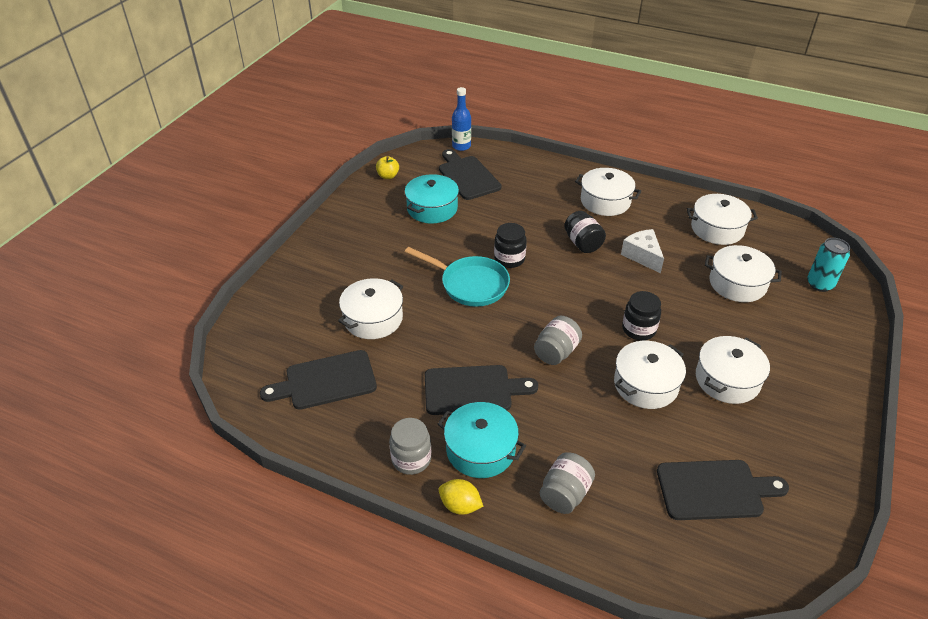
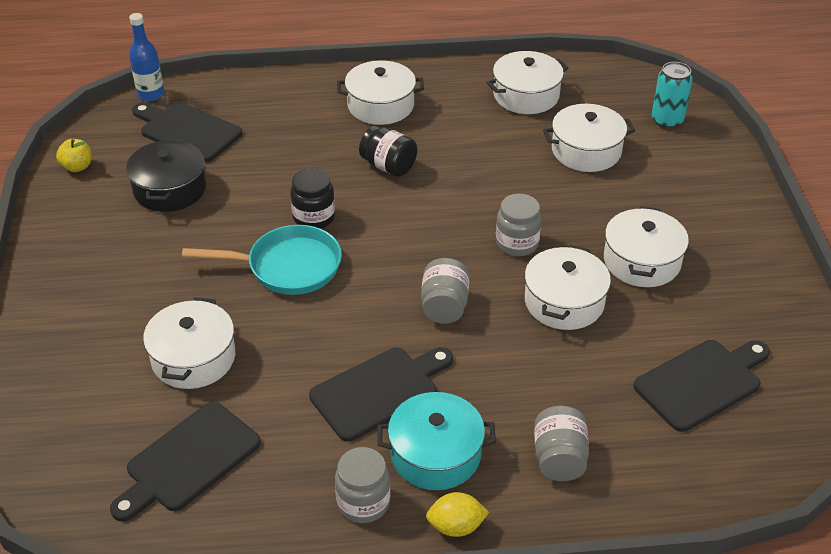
camera: 30 degrees left, 0 degrees up
(432, 208) = (170, 189): turquoise pot -> black pot
(638, 329) = (517, 243): black jar -> grey jar
(642, 256) = (466, 156): white cheese -> none

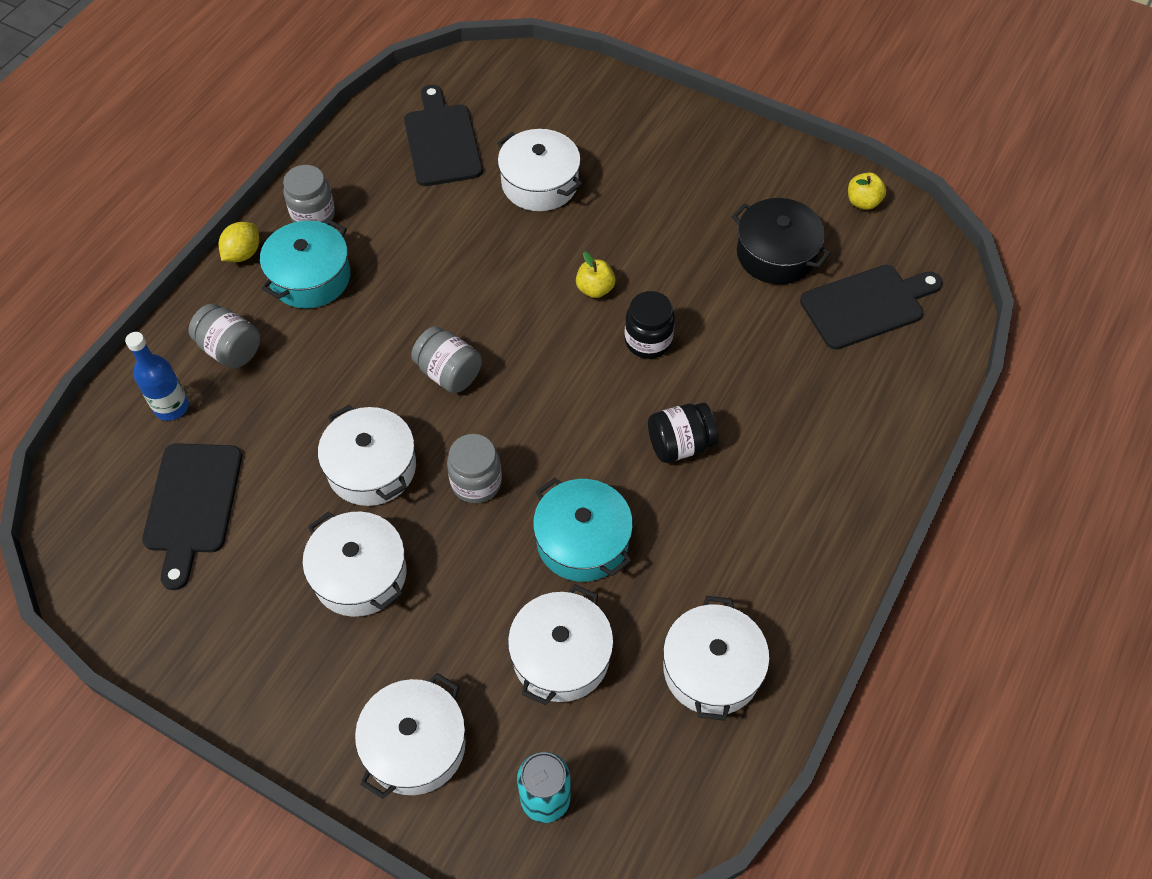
camera: 125 degrees right, 15 degrees up
(150, 94) = (960, 303): blue bottle -> blue bottle (171, 407)
(288, 267) = (595, 289): turquoise pan -> yellow apple
(379, 391) = (400, 276): black cutting board -> none
(380, 105) = (796, 500): white pot -> white pot (415, 745)
(504, 176) = (582, 541): none -> turquoise pot

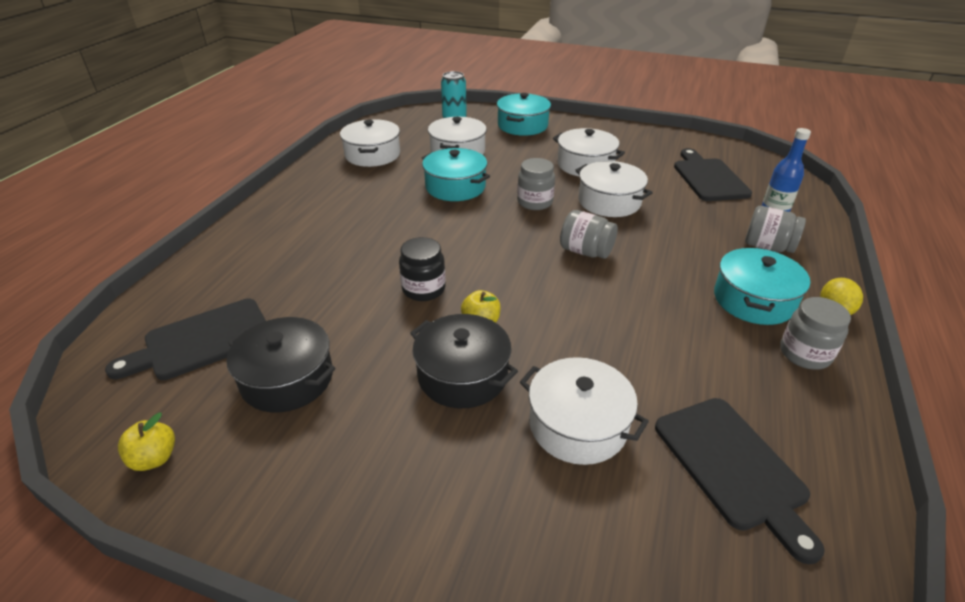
camera: 170 degrees right, 20 degrees down
(415, 745) = (522, 125): white pot -> turquoise pot
(622, 236) = (462, 375): none -> black pot
(680, 444) = (392, 232): black jar -> none

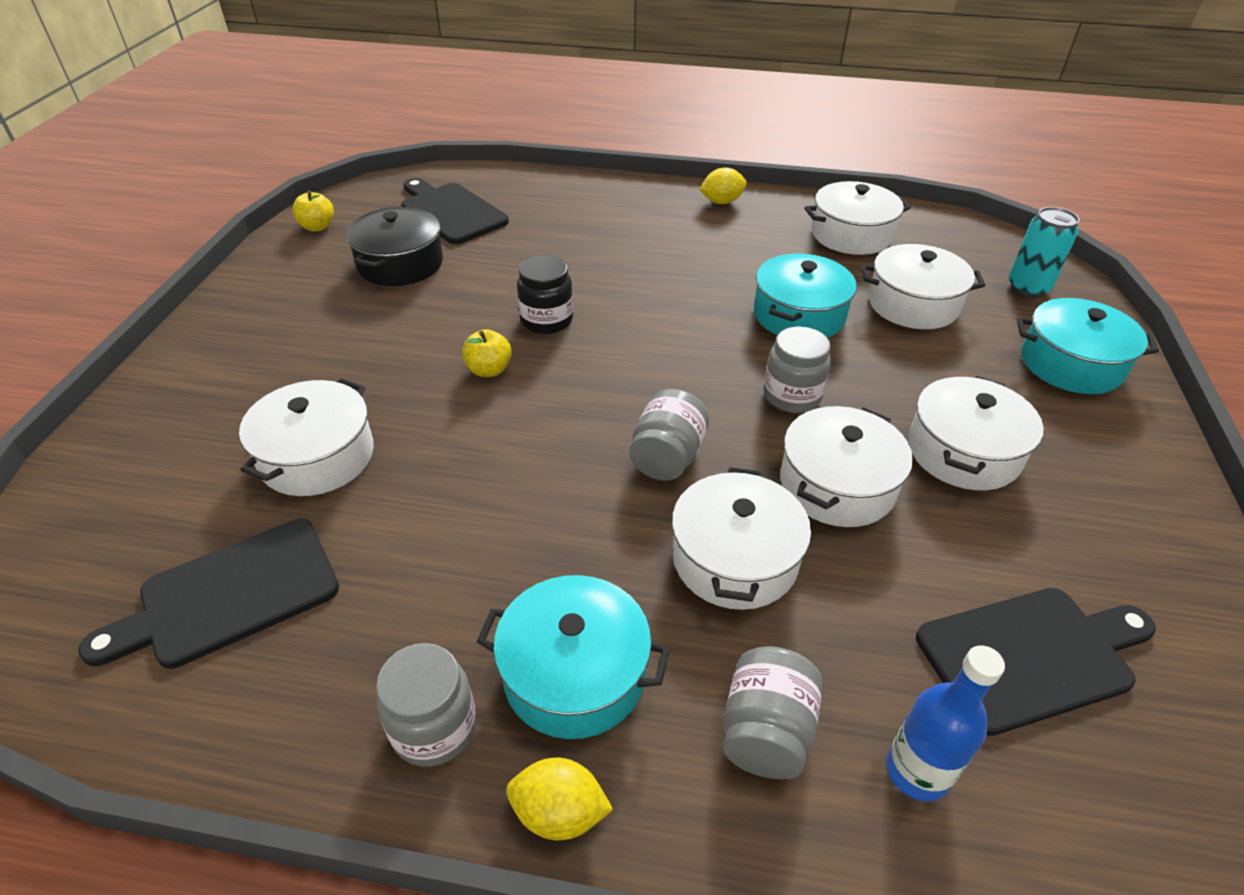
camera: 80 degrees right, 5 degrees up
(295, 193) = (721, 202): none -> yellow lemon
(462, 375) = (400, 366): black pot -> none
(665, 240) = (734, 559): none -> white pot

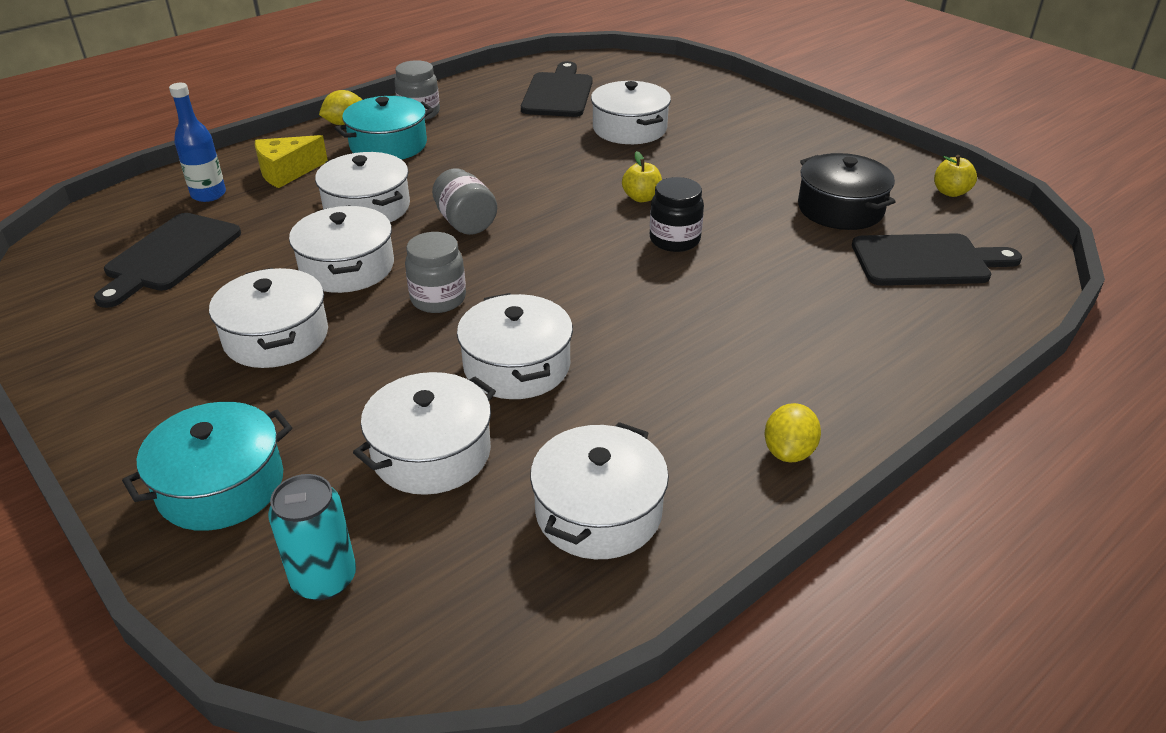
camera: 130 degrees right, 5 degrees down
(765, 731) = (287, 172): grey jar -> yellow cheese
(799, 315) = (517, 366): turquoise pot -> white pot

